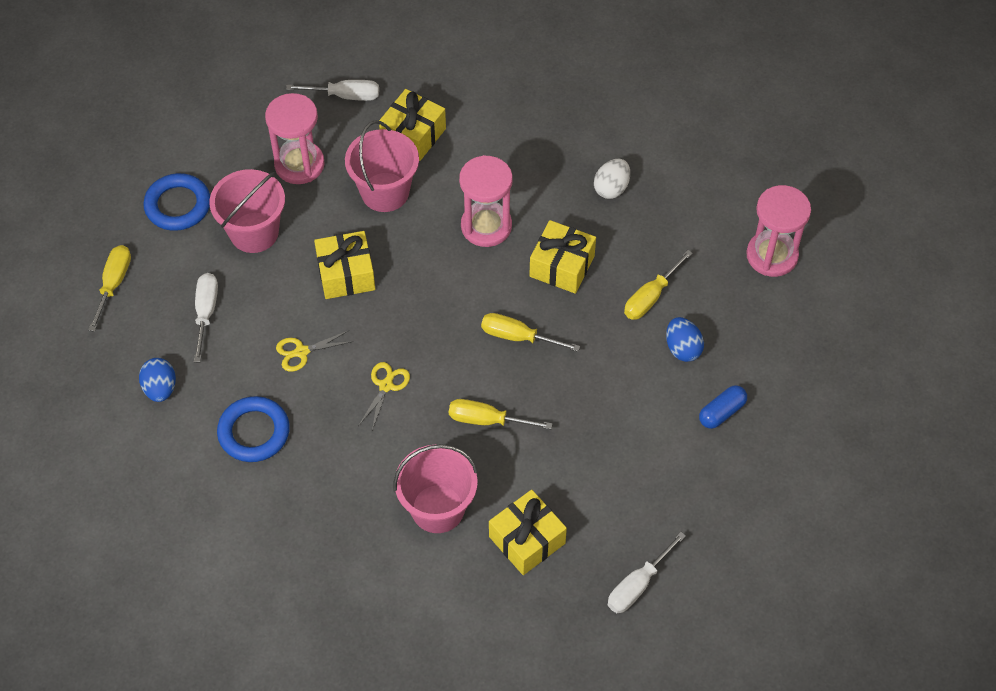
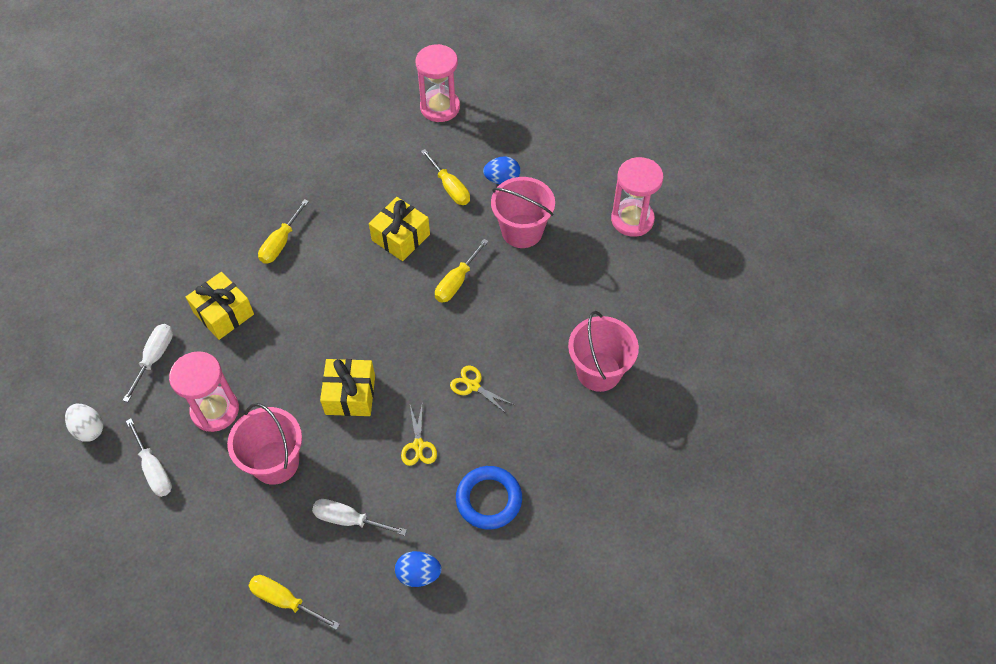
camera: 75 degrees left, 0 degrees up
(178, 205) = (216, 525): blue ring -> none
(385, 192) = (275, 347): pink bucket -> pink bucket (522, 231)
(486, 226) = (342, 280): pink hourglass -> pink hourglass (632, 219)
(487, 420) = (527, 319): yellow screwdriver -> yellow screwdriver (281, 242)
(527, 540) = (640, 316): yellow gift -> none
(611, 188) = (339, 188): white egg -> white egg (89, 429)
(638, 584) = (692, 254): white screwdriver -> white screwdriver (154, 469)
(721, 412) = (563, 170): blue capsule -> none

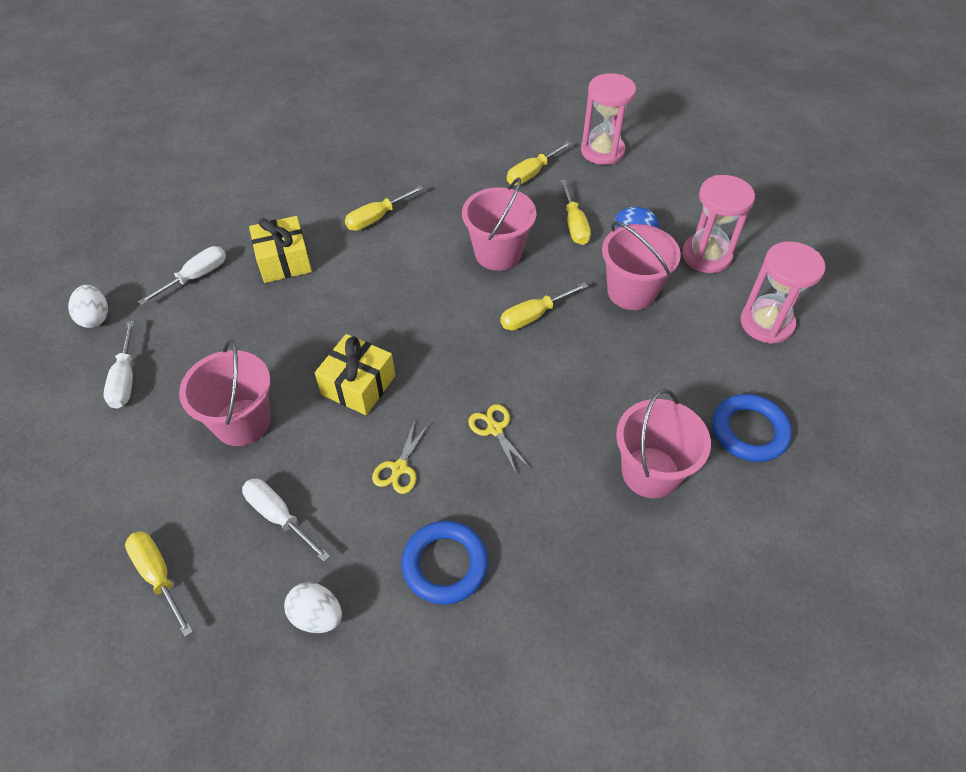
camera: 25 degrees right, 5 degrees down
(215, 410) = (218, 347): pink hourglass -> pink hourglass (706, 256)
(391, 150) = (532, 173): none -> yellow screwdriver
(401, 237) = (498, 253): yellow gift -> pink bucket
(418, 574) = (317, 616): blue egg -> white egg
(653, 312) = (749, 431): none -> blue ring

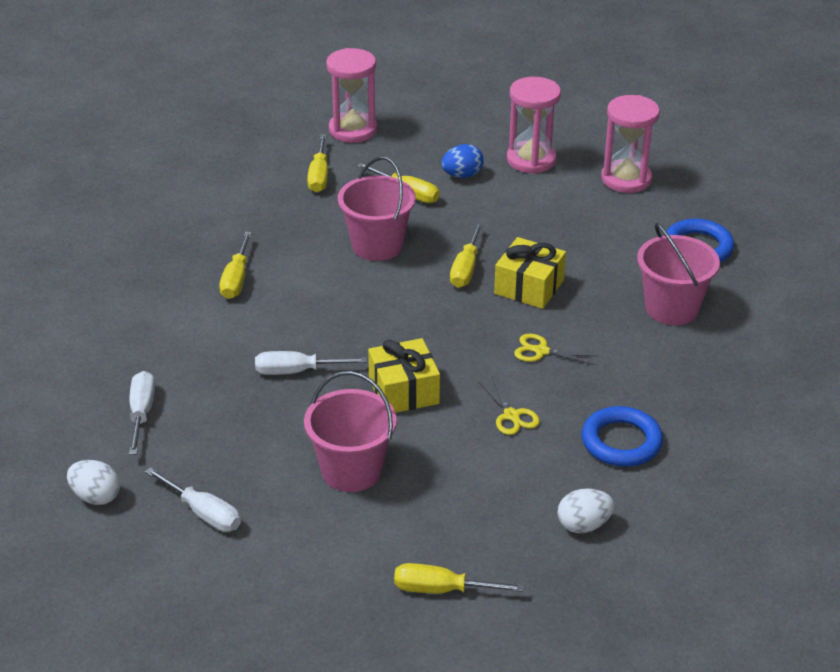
camera: 45 degrees left, 15 degrees down
(279, 517) = (472, 499): white screwdriver -> white screwdriver (297, 371)
(284, 261) = (204, 355): yellow gift -> yellow gift (529, 287)
(631, 291) = (512, 212): pink bucket -> none

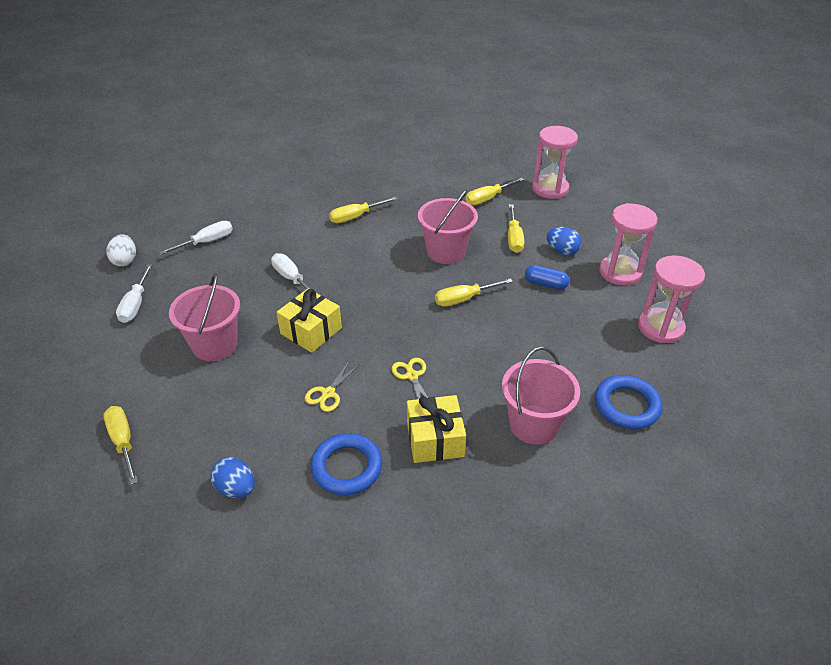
camera: 55 degrees right, 5 degrees up
(499, 210) = (545, 284): none -> blue capsule
(529, 287) = (476, 337): yellow gift -> yellow gift (435, 439)
(583, 525) = (236, 488): white egg -> blue egg

